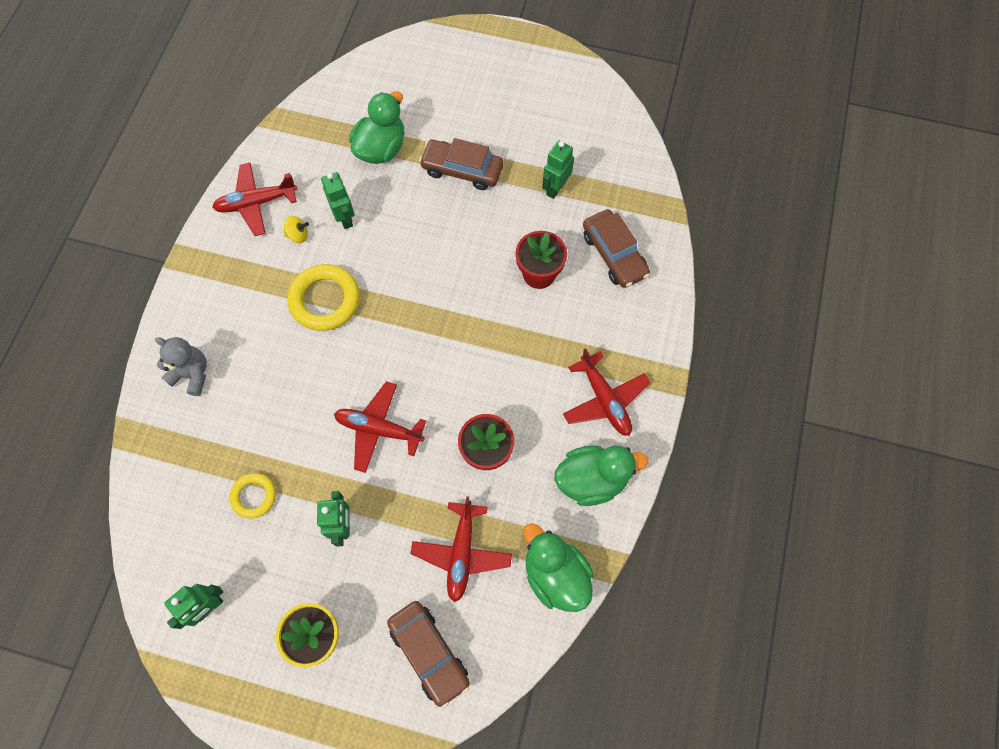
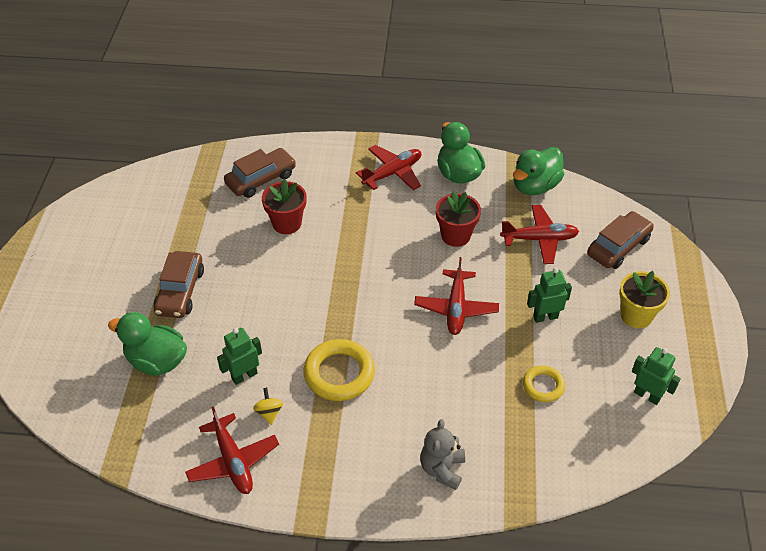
camera: 100 degrees left, 20 degrees down
(555, 188) = (197, 222): green robot -> none

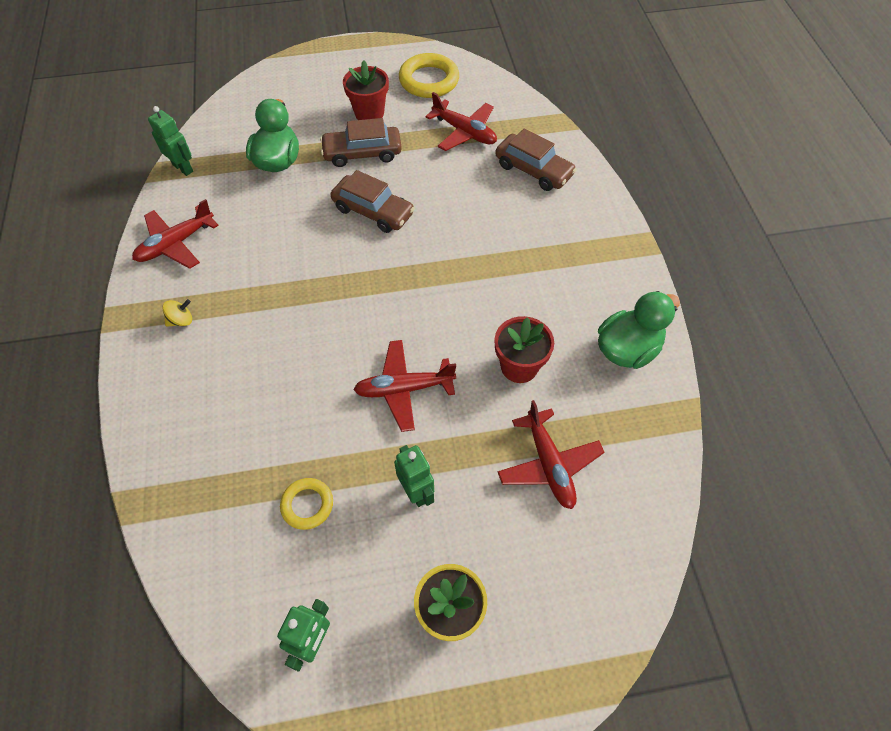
camera: 75 degrees right, 10 degrees up
(244, 376) = (272, 226): green robot -> green robot (183, 168)
(269, 412) = (233, 255): yellow spinning top -> yellow spinning top (181, 320)
(287, 223) = (478, 207): red flower pot -> red flower pot (369, 113)
(339, 373) = (289, 299): yellow ring -> yellow ring (429, 80)
(392, 173) = (596, 281): red plane -> red plane (464, 132)
(442, 469) = (180, 417): grey teddy bear -> none
(535, 186) = (646, 443): green duck -> none
(618, 247) = (573, 573): brown car -> brown car (373, 211)

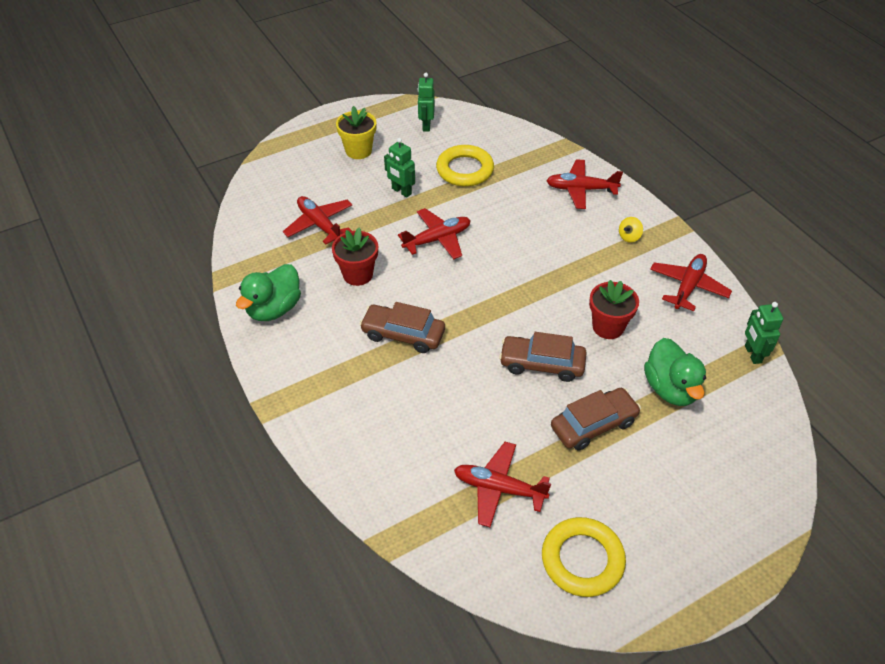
camera: 160 degrees right, 10 degrees down
(178, 411) = (581, 189): none -> red plane
(183, 168) = (752, 354): green robot -> green robot turned 60 degrees clockwise
(307, 505) = (465, 170): yellow ring -> yellow ring, size x1.71
(369, 113) = (621, 481): red flower pot -> red flower pot (608, 327)
(533, 170) = (402, 460): brown car -> brown car (403, 334)

